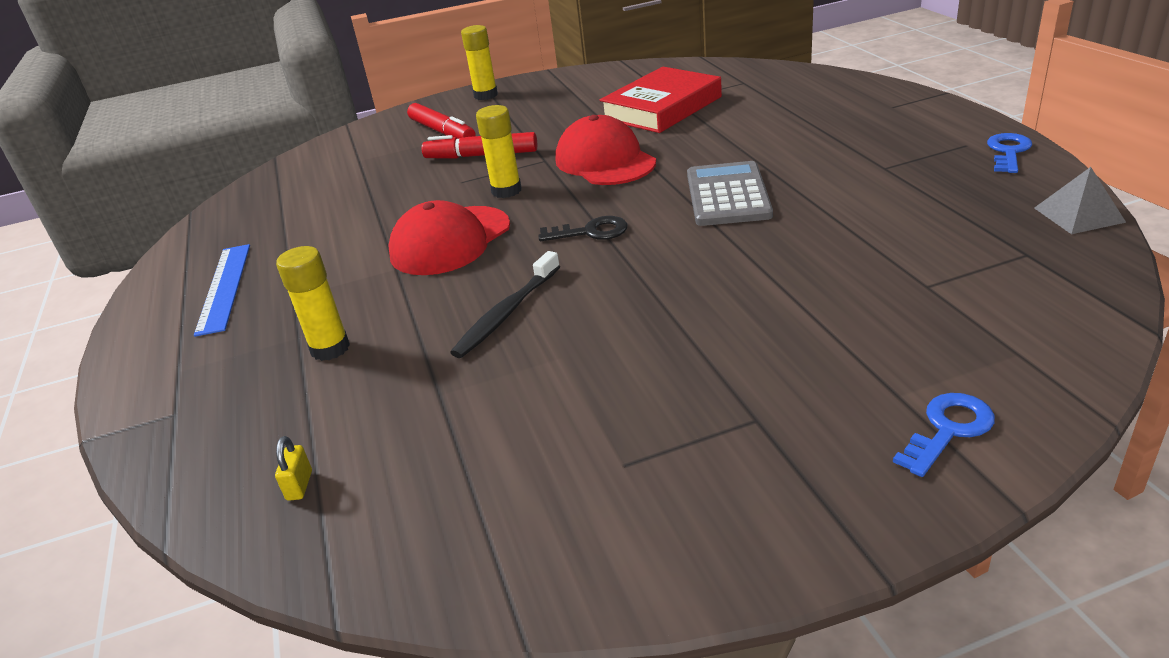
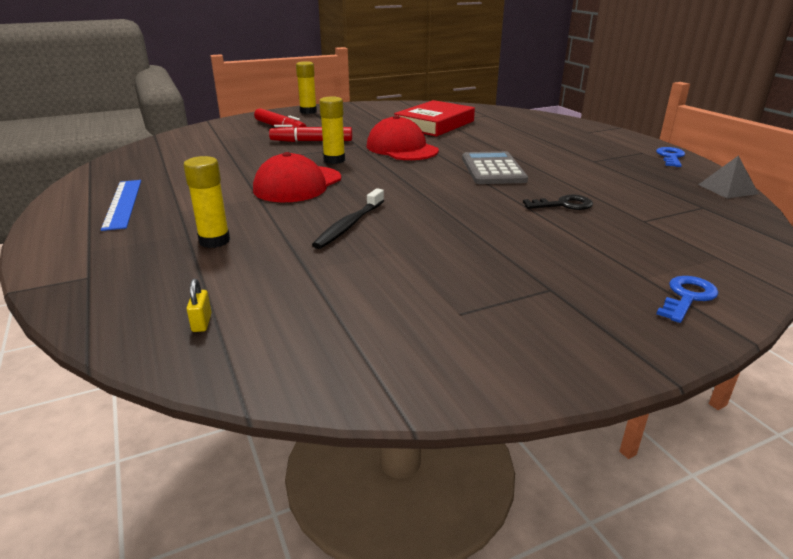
camera: 10 degrees left, 5 degrees down
(591, 232) = (401, 184): black key -> black key (563, 205)

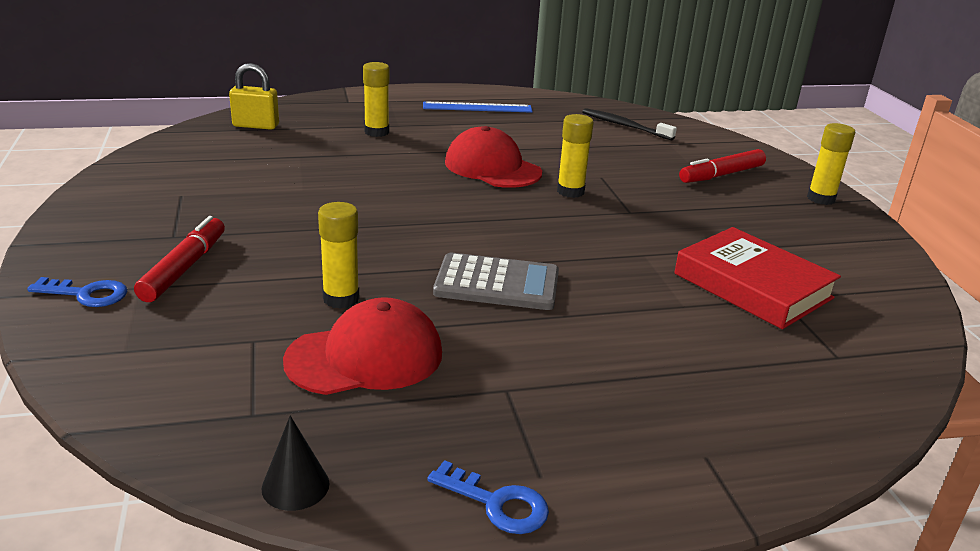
camera: 100 degrees right, 0 degrees up
(201, 323) = (256, 125): yellow padlock -> yellow padlock, size x1.99
(311, 141) = (654, 187): red marker -> red marker (184, 268)
(349, 225) = (371, 178): black toothbrush -> black toothbrush (624, 126)
(401, 148) = (612, 237): red cap -> red cap (365, 357)
(563, 205) = (341, 298): black key -> yellow glue stick
(687, 297) = (86, 294): blue key -> blue key turned 45 degrees counterclockwise
(727, 189) = (295, 486): grey pyramid -> black cone

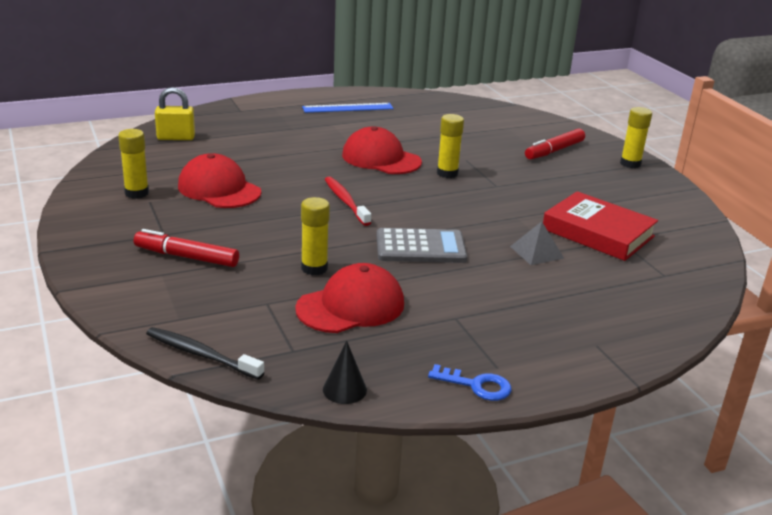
camera: 10 degrees left, 0 degrees up
(86, 294) = (125, 283): blue key -> none
(184, 268) = (186, 257): red marker -> red marker turned 75 degrees counterclockwise
(273, 188) = (219, 189): none -> red cap
(376, 132) = (277, 136): yellow glue stick -> yellow glue stick (136, 193)
(424, 215) = (345, 201): none -> red toothbrush
(624, 126) = (469, 115): black toothbrush -> black toothbrush (201, 354)
(656, 305) = (536, 252): none -> grey pyramid

